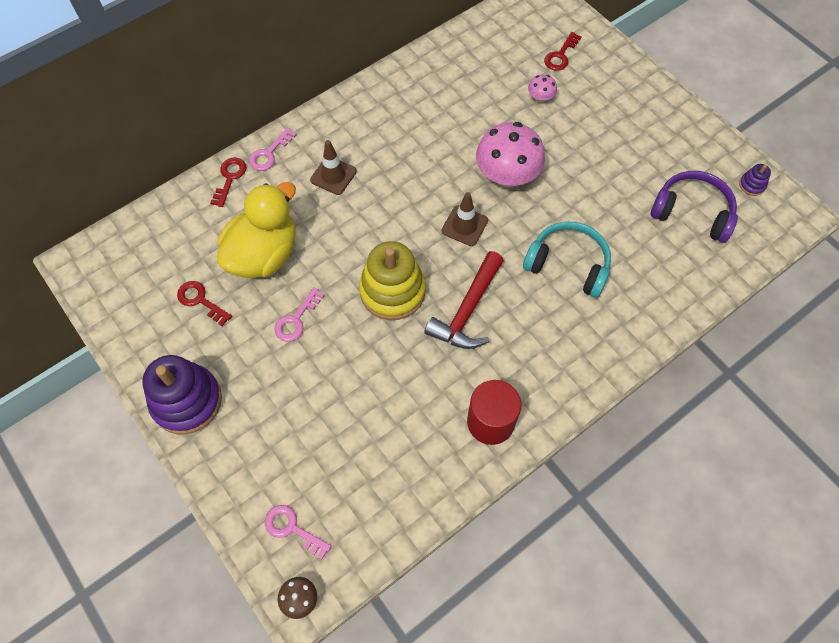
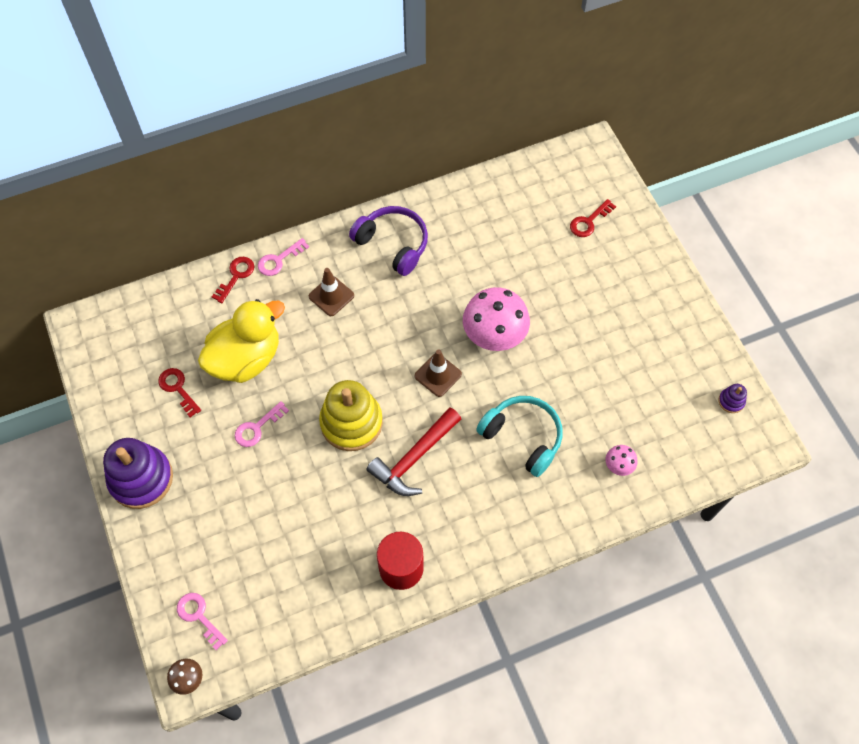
camera: 15 degrees right, 0 degrees up
(540, 98) = (553, 262): pink mushroom -> pink mushroom (619, 465)
(692, 212) = (661, 414): purple headphones -> purple headphones (393, 244)

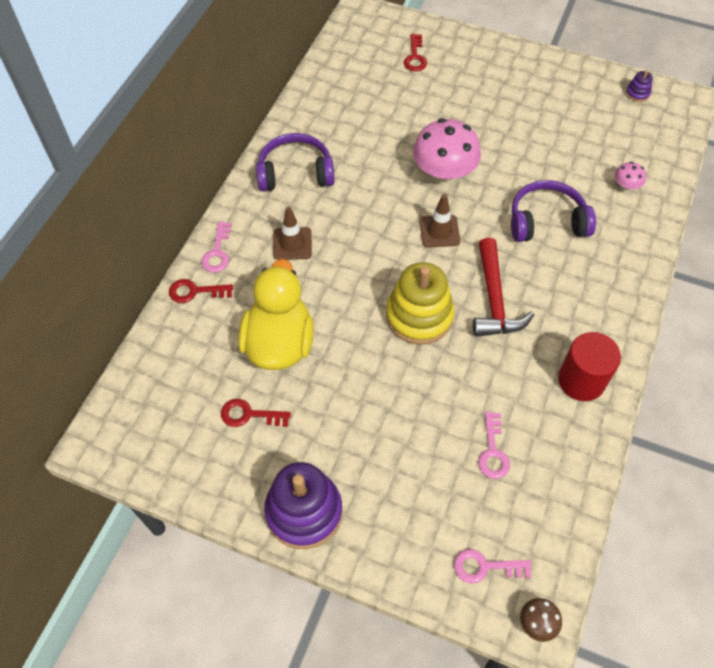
camera: 45 degrees left, 5 degrees down
(236, 276) = (195, 291): red key -> red key turned 75 degrees counterclockwise
(257, 428) = (352, 384): pink key -> pink key (493, 451)
(523, 437) = (546, 221): turquoise headphones -> purple headphones

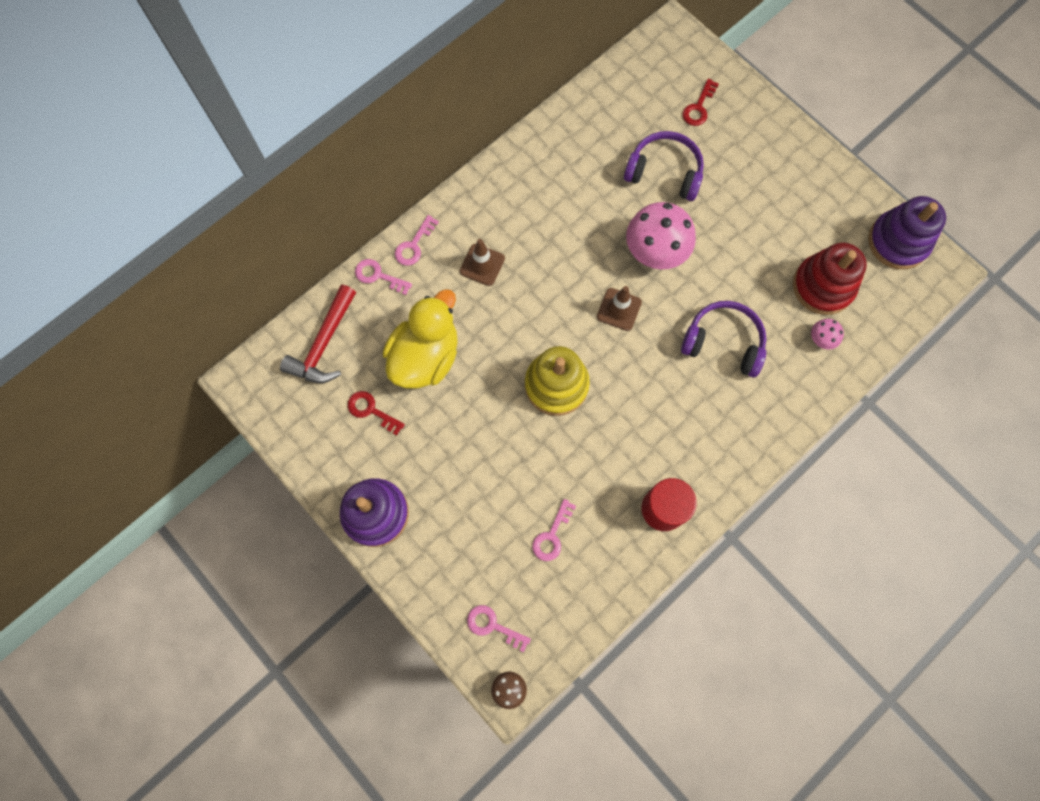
camera: 25 degrees right, 15 degrees up
(195, 291) = (378, 276): red key -> pink key
(295, 172) = (520, 191): purple headphones -> purple headphones (664, 172)
(494, 300) = (630, 399): red hammer -> red hammer (324, 344)
(600, 147) = (823, 286): none -> red stacking toy
(637, 93) = (898, 242): purple stacking toy -> purple stacking toy, size x2.35

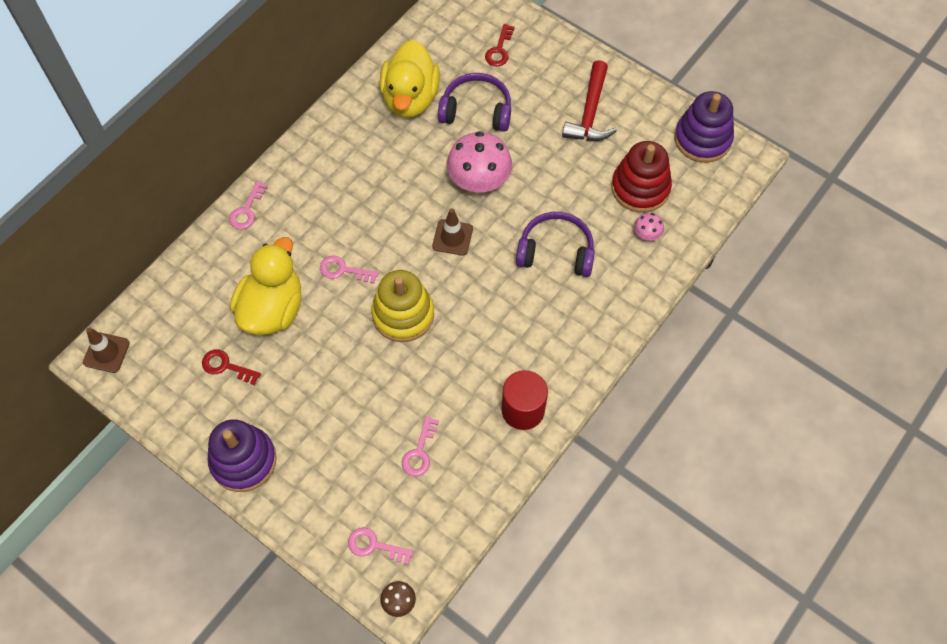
camera: 10 degrees left, 10 degrees down
(324, 344) = (171, 313): red hammer -> red hammer (590, 113)
(378, 276) = (216, 243): pink key -> pink key (343, 270)
(482, 265) = (315, 218): brown traffic cone -> brown traffic cone (106, 353)
(598, 148) = (410, 98): none -> yellow duck

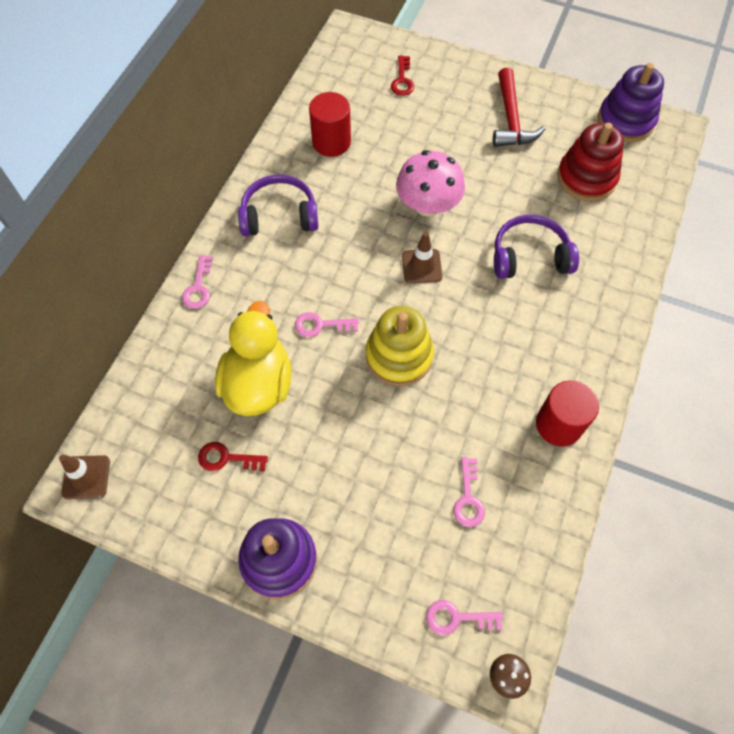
camera: 15 degrees left, 0 degrees up
(410, 98) = (331, 142): yellow duck -> red cylinder
(476, 110) = (401, 140): purple headphones -> purple headphones (279, 215)
(647, 234) = (610, 220): pink mushroom -> none

